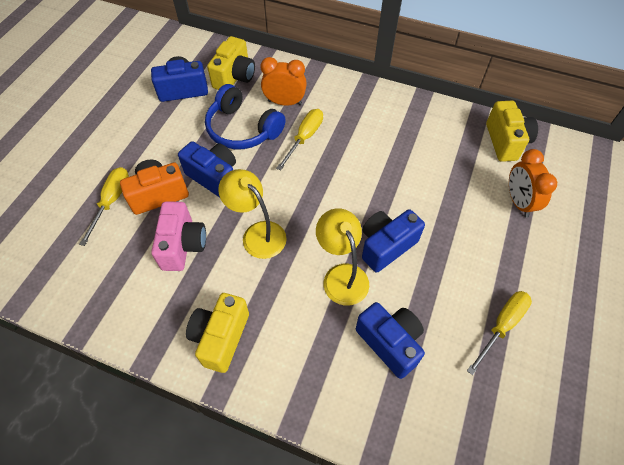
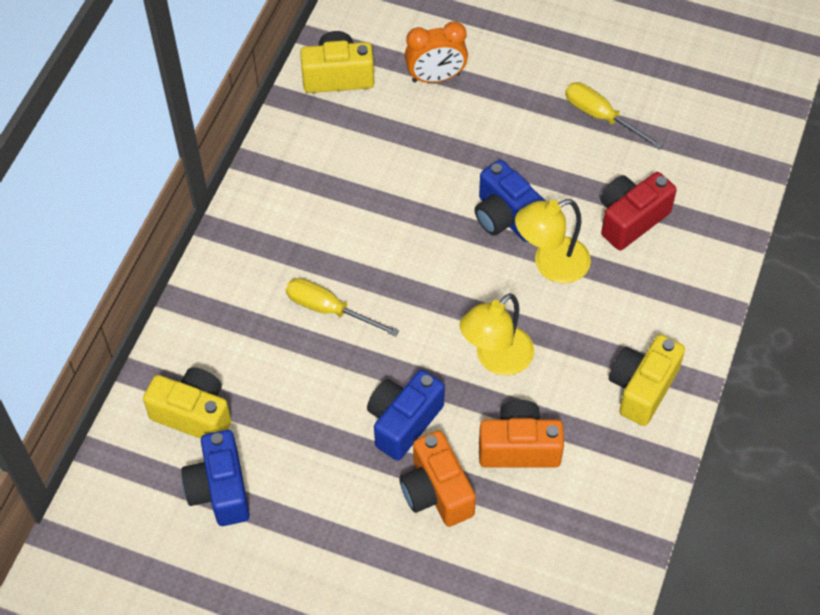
camera: 90 degrees left, 0 degrees up
(112, 201) = (450, 554): yellow screwdriver -> none
(183, 245) = (519, 447): pink camera -> orange camera
(221, 337) = (642, 388): yellow camera -> yellow camera turned 105 degrees clockwise
(242, 129) = (310, 393): blue headphones -> none
(285, 102) = (256, 338): orange clock -> none
(390, 343) = (631, 219): blue camera -> red camera

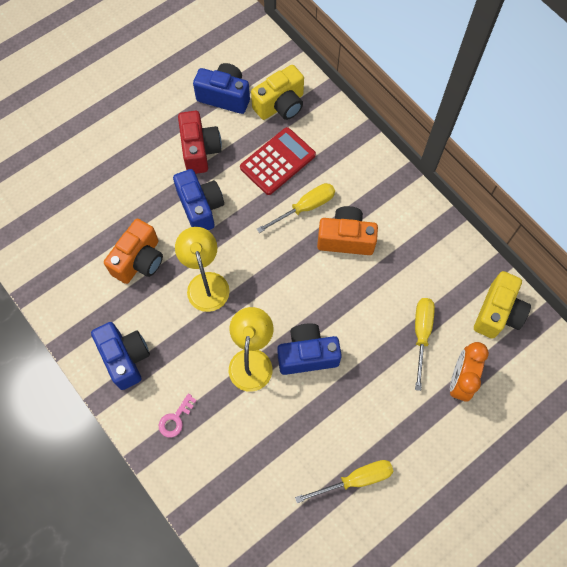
camera: 120 degrees right, 10 degrees up
(282, 372) = (277, 161): none -> red calculator
(409, 129) = (421, 334): none -> yellow screwdriver
(436, 492) = (145, 200): orange camera -> orange camera (346, 239)
(631, 219) = (253, 439): red camera -> red camera (200, 150)
(642, 388) = (125, 358): yellow camera -> blue camera
(666, 299) = (175, 419): none -> pink key

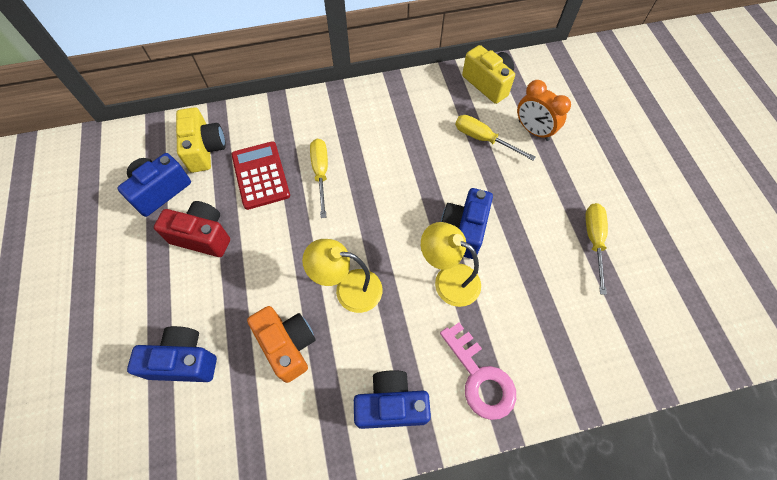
camera: 65 degrees left, 5 degrees down
(175, 419) = (480, 377): pink key -> pink key, size x1.89
(200, 207) = (265, 261): blue camera -> blue camera (184, 361)
(346, 239) = (369, 155): orange camera -> none

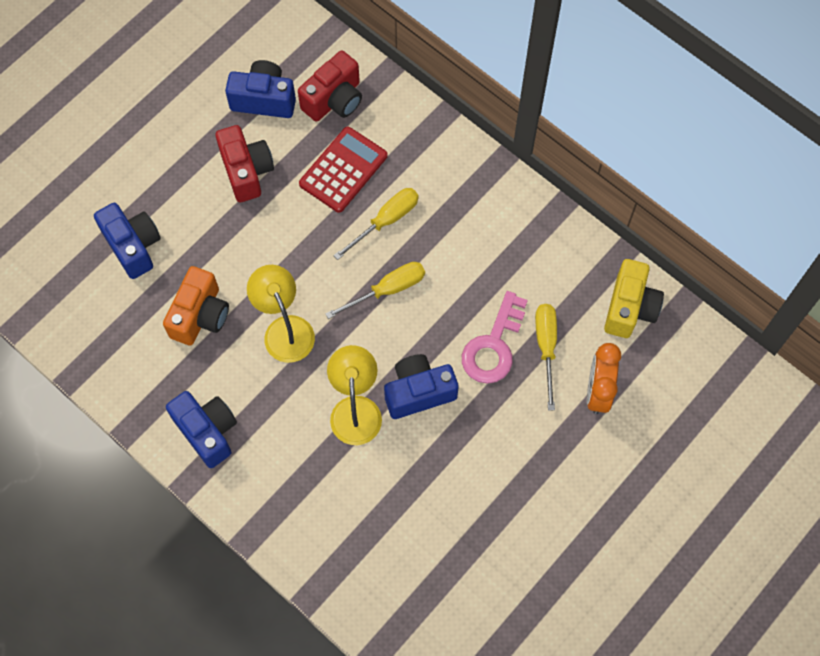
camera: 55 degrees right, 5 degrees up
(205, 149) = (334, 100): yellow camera -> red camera
(480, 377) = (280, 490): pink key -> pink key (493, 345)
(593, 240) = (497, 522): yellow screwdriver -> yellow screwdriver (387, 290)

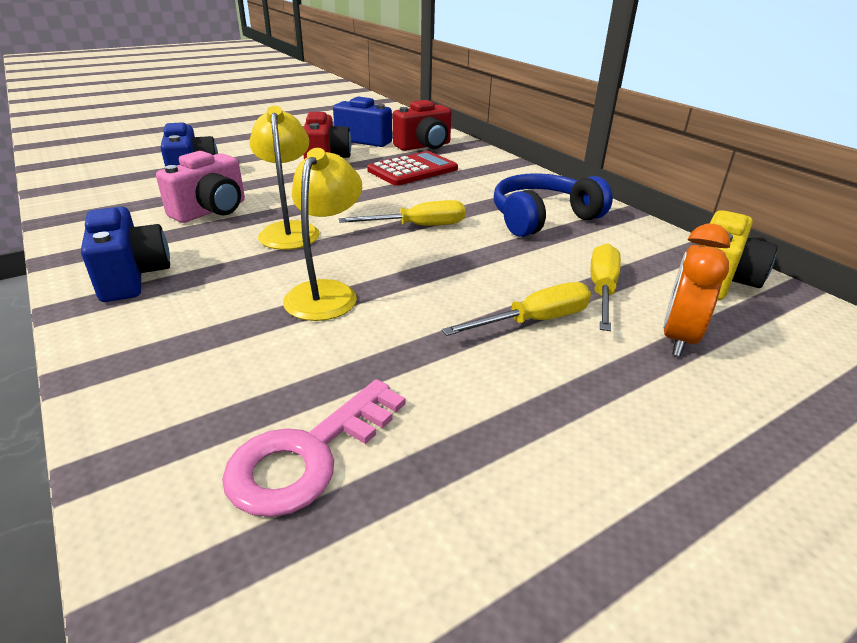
camera: 15 degrees right, 35 degrees down
(200, 315) = (211, 211): orange camera -> pink camera
(386, 221) = (439, 194): yellow screwdriver -> yellow screwdriver (534, 321)
(418, 392) = (417, 294): blue camera -> none
(487, 242) = (542, 218): none -> blue headphones
(493, 345) = (531, 278): pink key -> pink key (308, 455)

